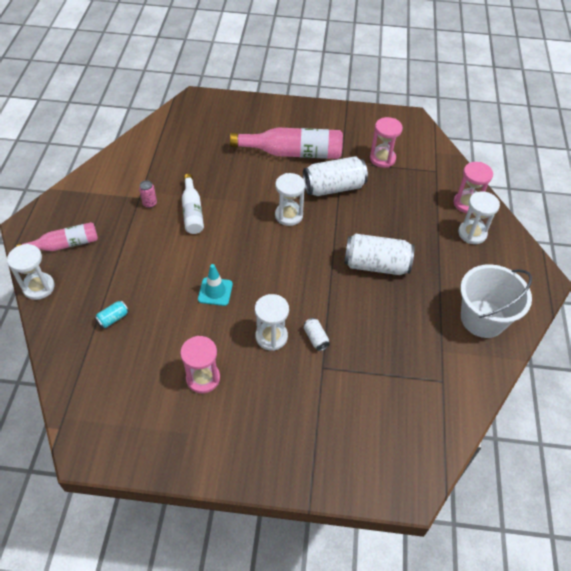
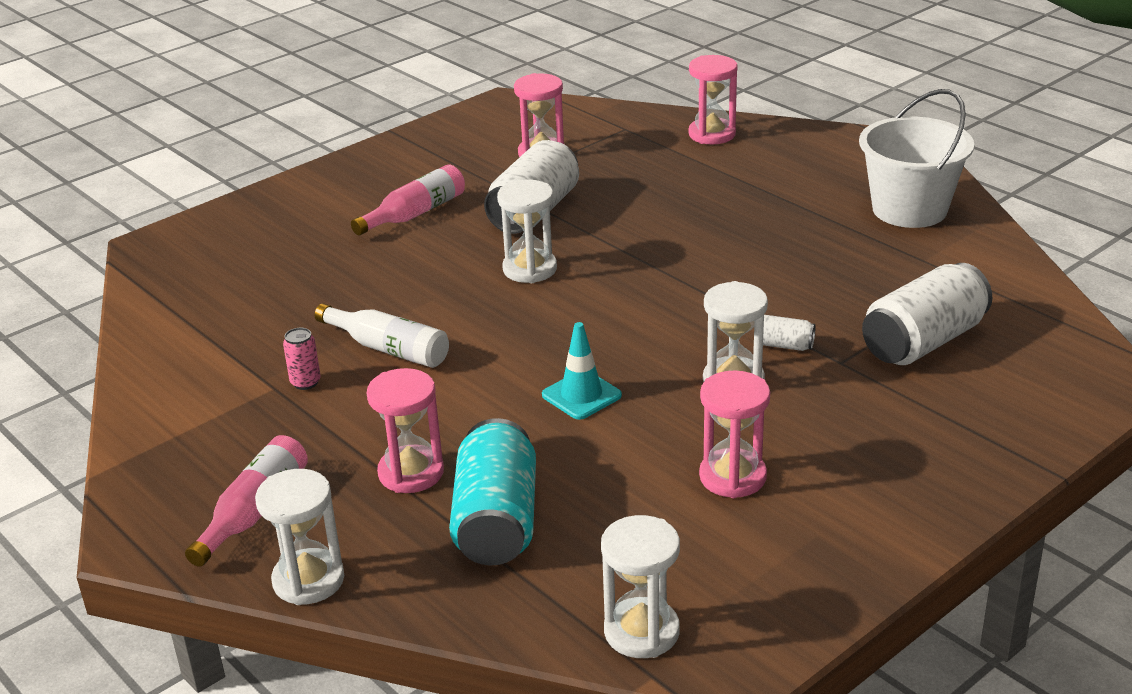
camera: 45 degrees left, 20 degrees down
(113, 319) = (496, 521): turquoise can -> turquoise can, size x2.26
(121, 273) = (411, 473): none -> pink hourglass
(293, 153) = (415, 213): pink bottle -> pink bottle, size x0.61
(376, 265) = (721, 242): white can -> white can (923, 342)
(472, 233) = (766, 154): white hourglass -> white hourglass (641, 632)

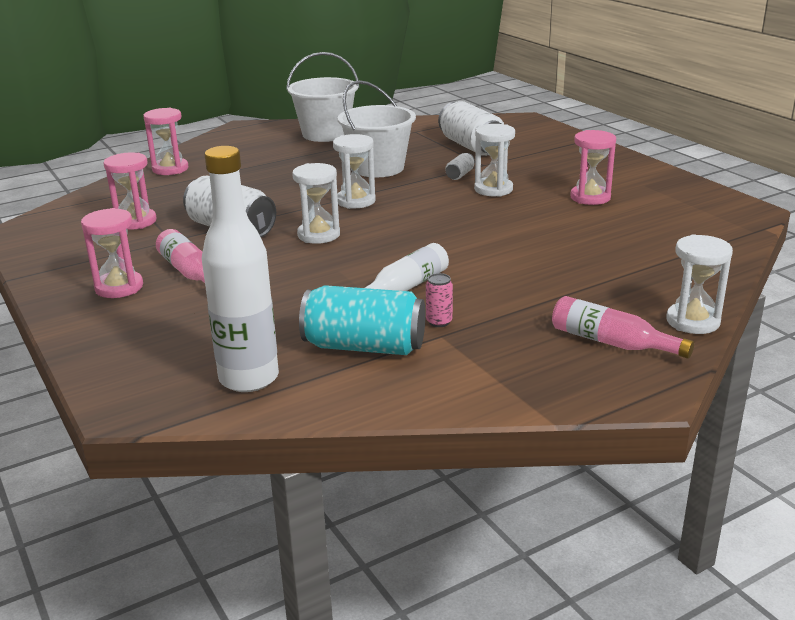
camera: 80 degrees left, 5 degrees down
(193, 291) = (249, 378): none -> white bottle
(411, 473) = (571, 284): pink hourglass -> pink hourglass (119, 287)
(496, 521) = (628, 260): turquoise can -> turquoise can (364, 346)
(581, 395) = (494, 228): turquoise traffic cone -> none
(641, 632) = (729, 228): white hourglass -> white hourglass (356, 201)
(782, 274) = (378, 168): none -> white bucket

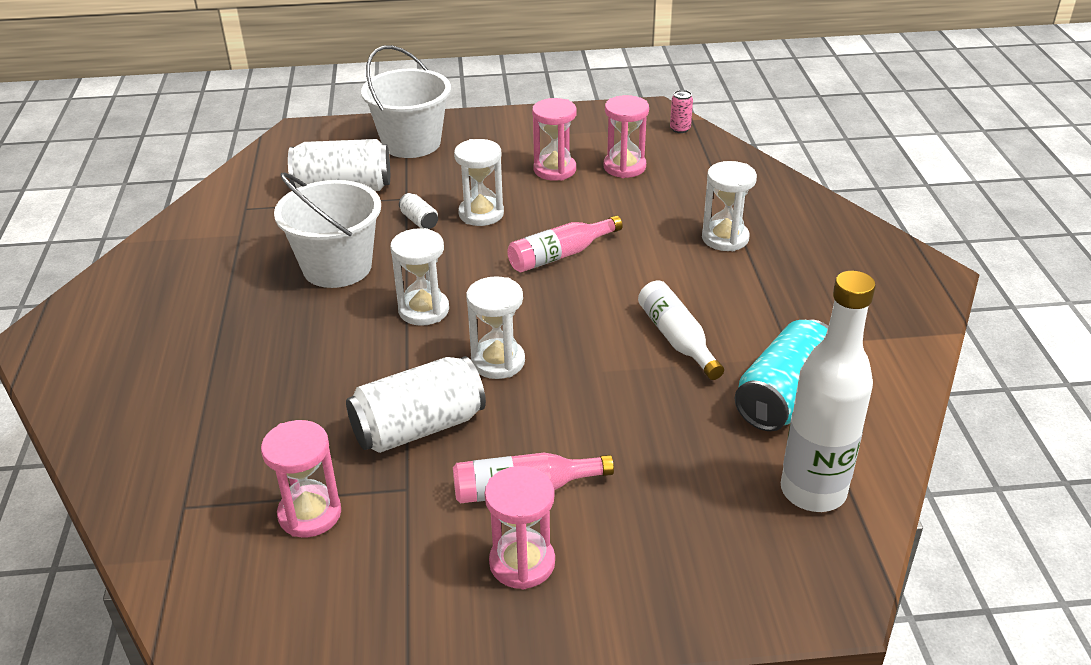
camera: 65 degrees left, 10 degrees up
(170, 169) = (133, 444): pink hourglass -> pink hourglass (624, 167)
(325, 134) = (167, 275): white bucket -> white bucket (411, 143)
(439, 322) = (761, 338): pink can -> pink can (680, 129)
(611, 342) = (847, 261): pink bottle -> pink bottle (560, 255)
(692, 321) = (833, 212): white hourglass -> white hourglass (725, 238)

